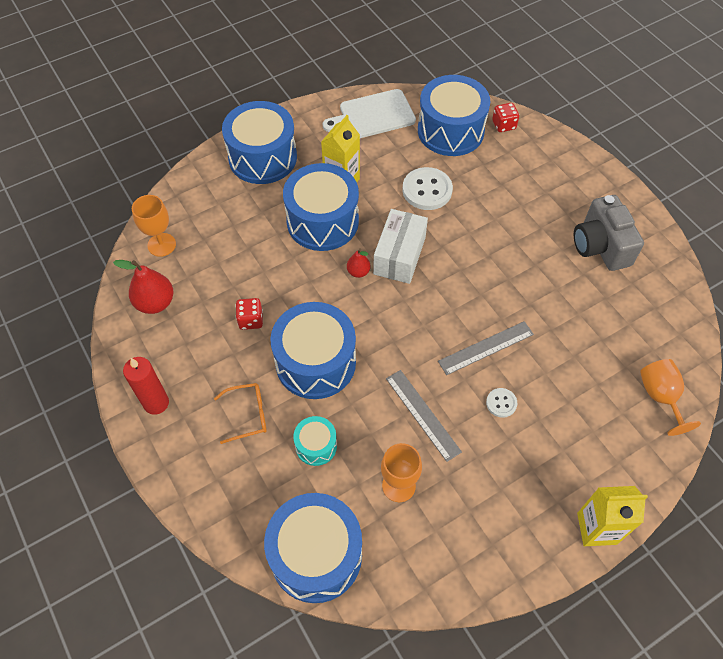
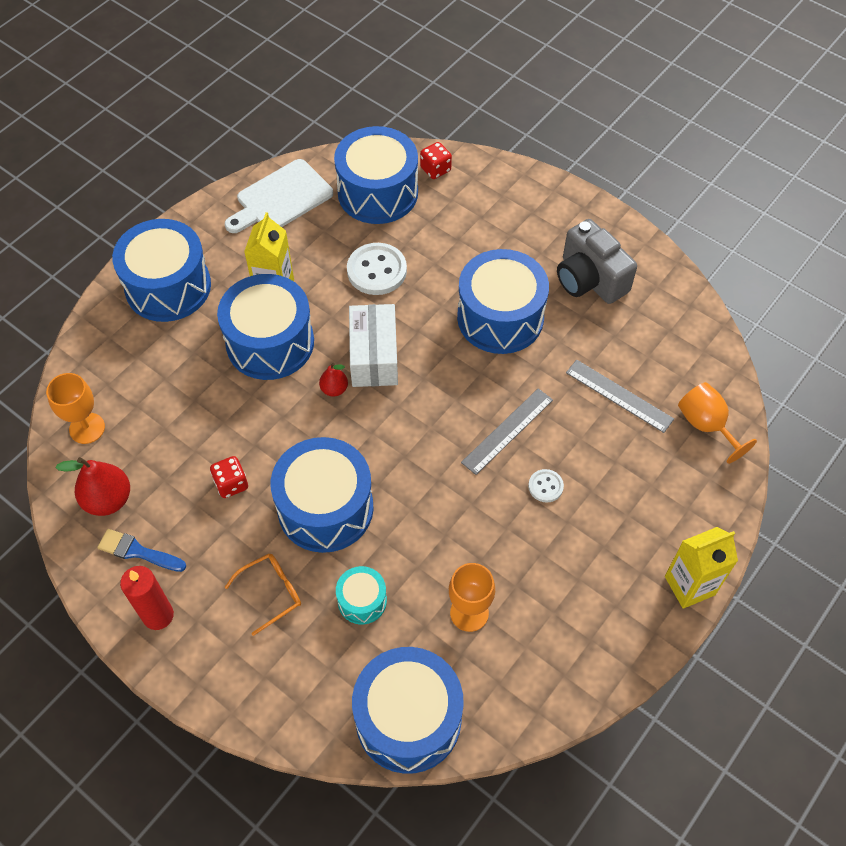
camera: 20 degrees left, 0 degrees up
(161, 349) = (138, 551): none -> blue brush
(423, 414) = (466, 526): grey ruler -> grey ruler (619, 395)
(513, 255) = (500, 317): none -> blue drum

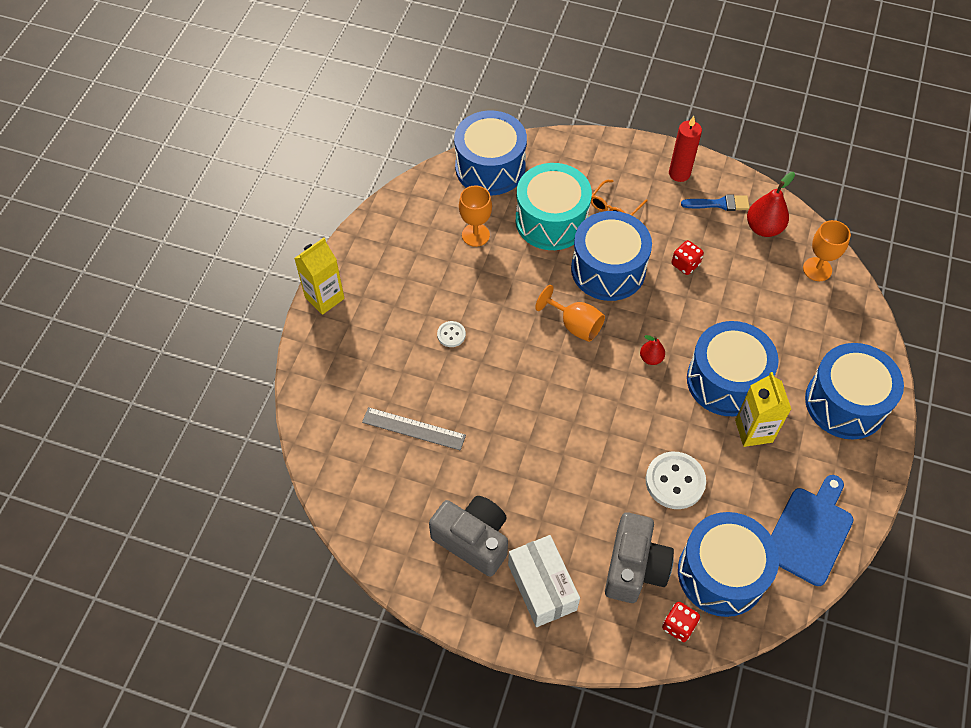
camera: 160 degrees right, 0 degrees up
(281, 198) = (810, 532): white cutting board -> blue cutting board
(362, 601) = (551, 220): turquoise drum -> turquoise drum, size x2.04
(374, 356) = (634, 397): white box -> white box (542, 587)
(451, 217) = (634, 567): none -> grey camera
(500, 317) = (542, 470): blue drum -> none
(507, 431) = (497, 369): grey ruler -> none
(706, 425) = (333, 426): orange goblet -> orange goblet (575, 325)

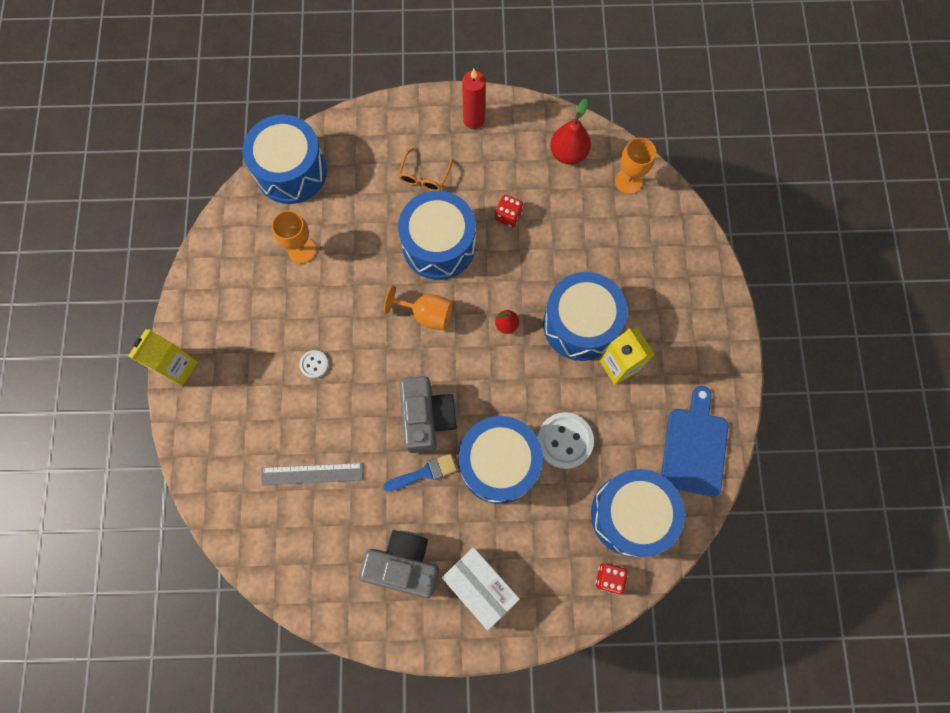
camera: 20 degrees left, 15 degrees up
(551, 220) = (369, 210): turquoise drum -> none
(634, 567) = (555, 537): grey camera -> grey camera (427, 418)
(719, 204) = (520, 141): blue brush -> blue brush (424, 473)
(845, 403) = (690, 310): blue drum -> blue drum (499, 463)

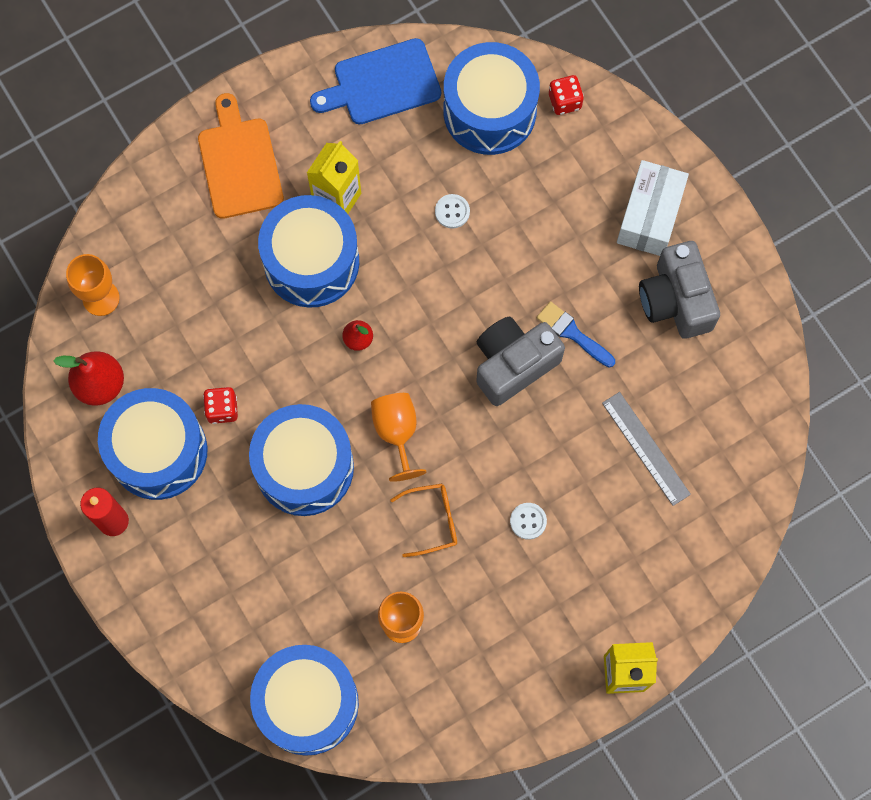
camera: 120 degrees left, 0 degrees up
(424, 176) = (224, 536): orange glasses -> orange glasses (432, 520)
(499, 463) = (516, 264): blue drum -> blue drum (158, 451)
(565, 441) = (452, 212): white button -> white button, size x0.52
(681, 315) = (239, 163): none -> orange cutting board

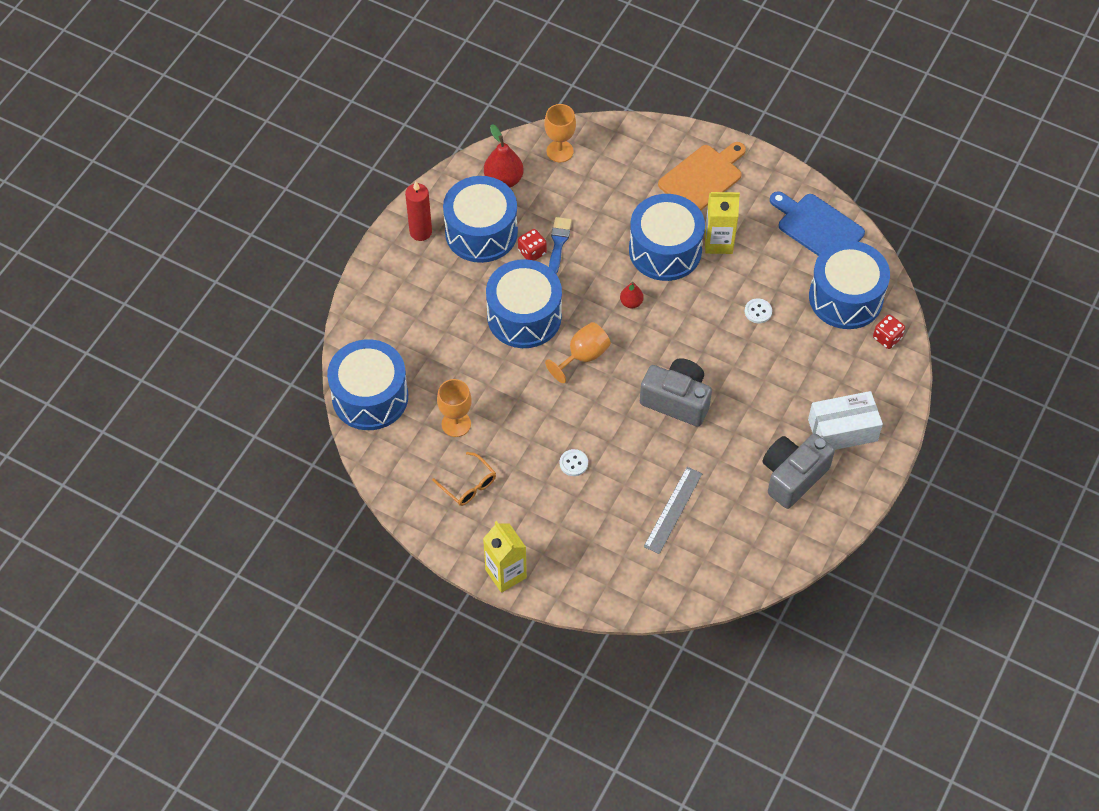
camera: 60 degrees right, 15 degrees down
(432, 520) = (537, 406): orange glasses -> orange glasses (468, 485)
(573, 333) = (724, 425): blue brush -> blue brush (558, 243)

